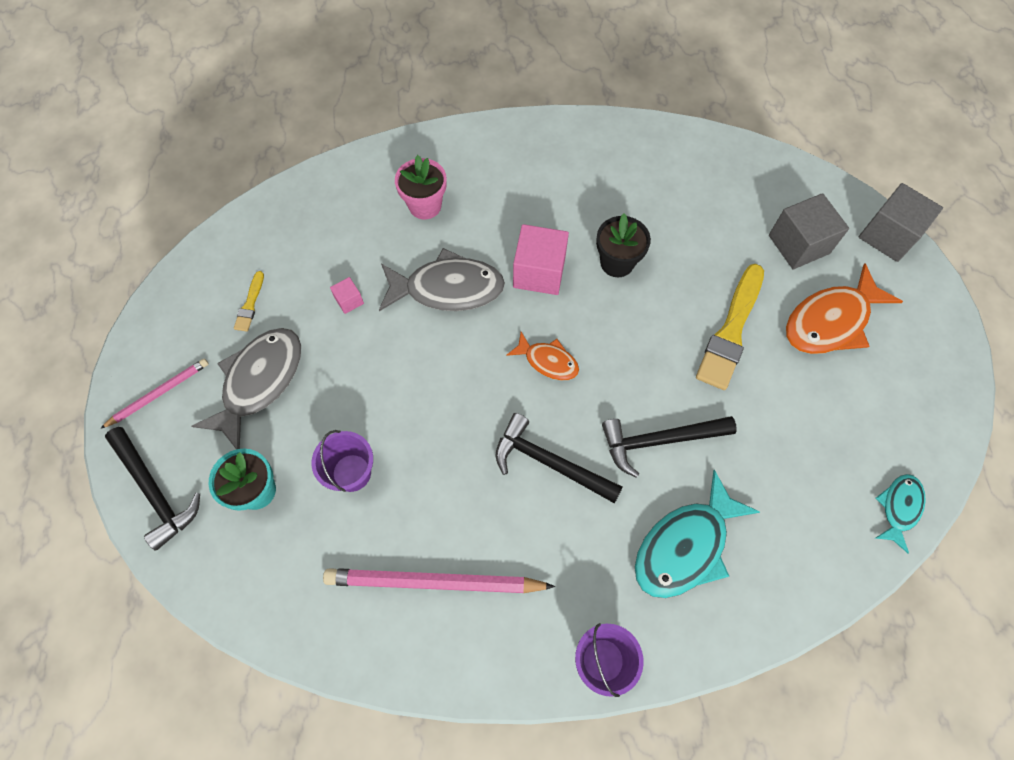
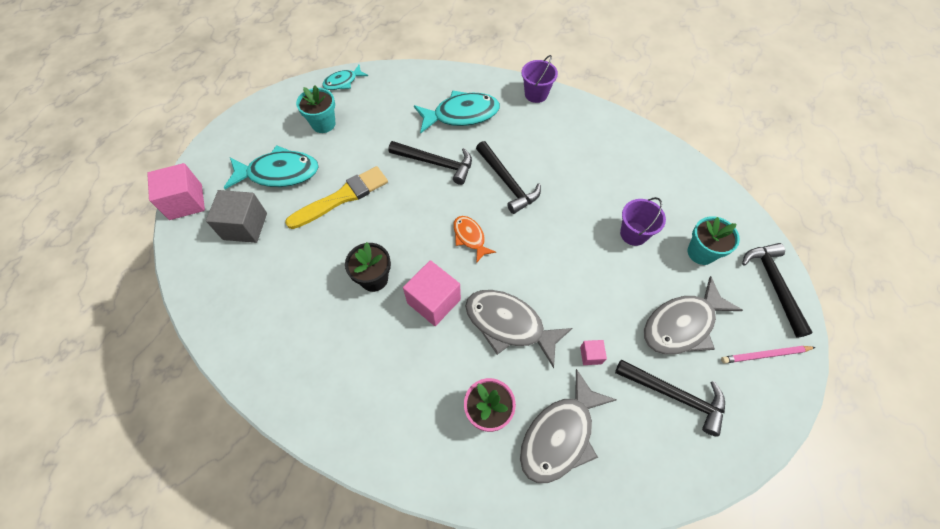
camera: 150 degrees left, 5 degrees down
(250, 304) = (675, 396): yellow brush -> black hammer
(350, 219) = (560, 435): none -> grey fish
(434, 583) = (606, 158): pink pencil -> none
(831, 321) = (279, 173): orange fish -> turquoise fish
(852, 419) = (323, 124): none -> turquoise flower pot
(888, 235) = (186, 202): grey cube -> pink cube

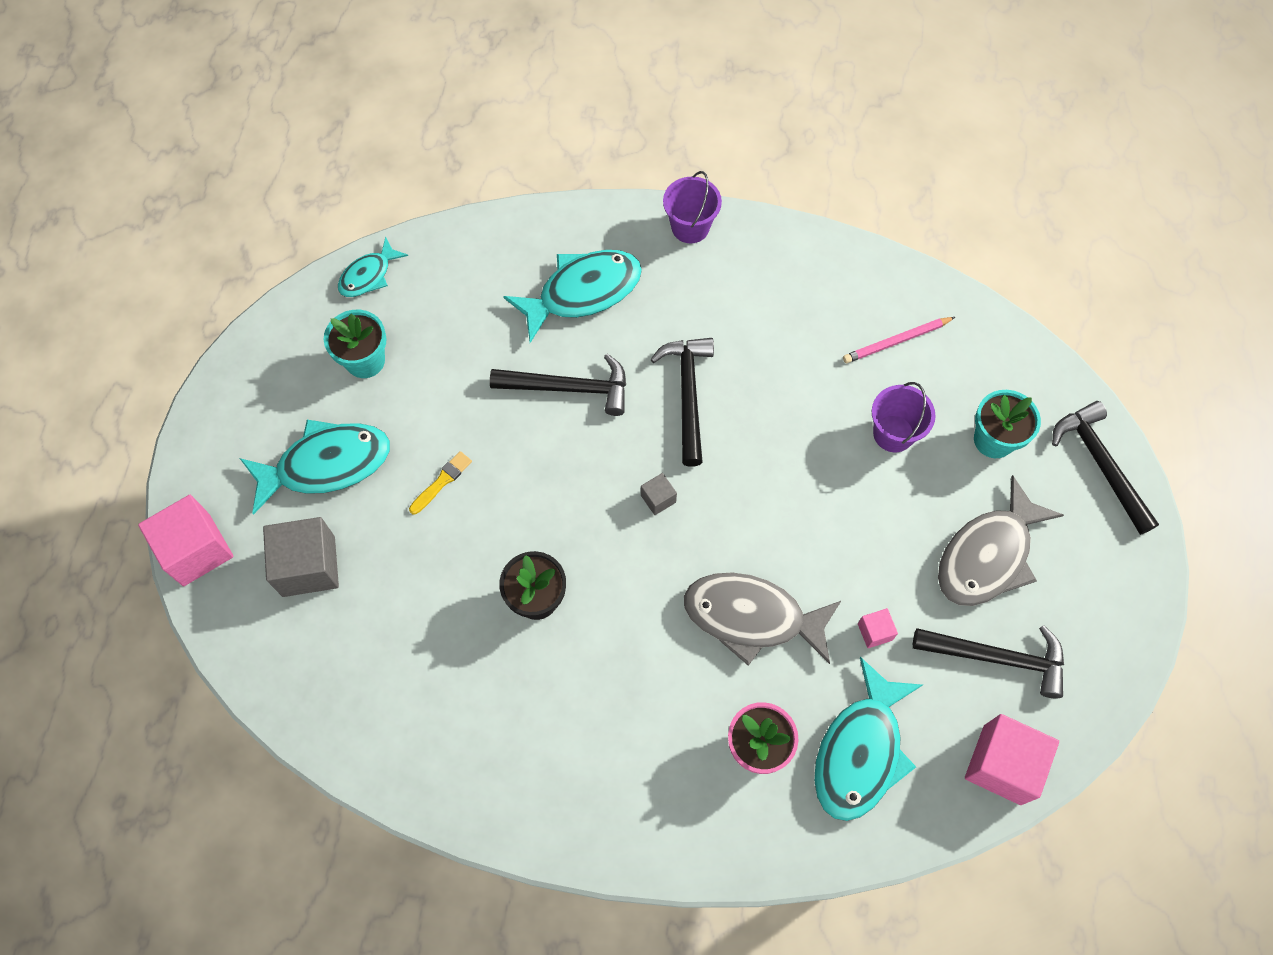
camera: 15 degrees left, 5 degrees up
(342, 197) = (442, 481): yellow brush -> yellow brush, size x0.47
(434, 301) = (635, 610): pink cube -> pink cube (1002, 764)
(470, 237) = (658, 499): orange fish -> grey cube
(507, 182) = (688, 394): black hammer -> black hammer turned 135 degrees counterclockwise
(560, 435) = (860, 751): grey fish -> turquoise fish
(765, 355) = (1104, 570): pink pencil -> pink pencil (896, 341)

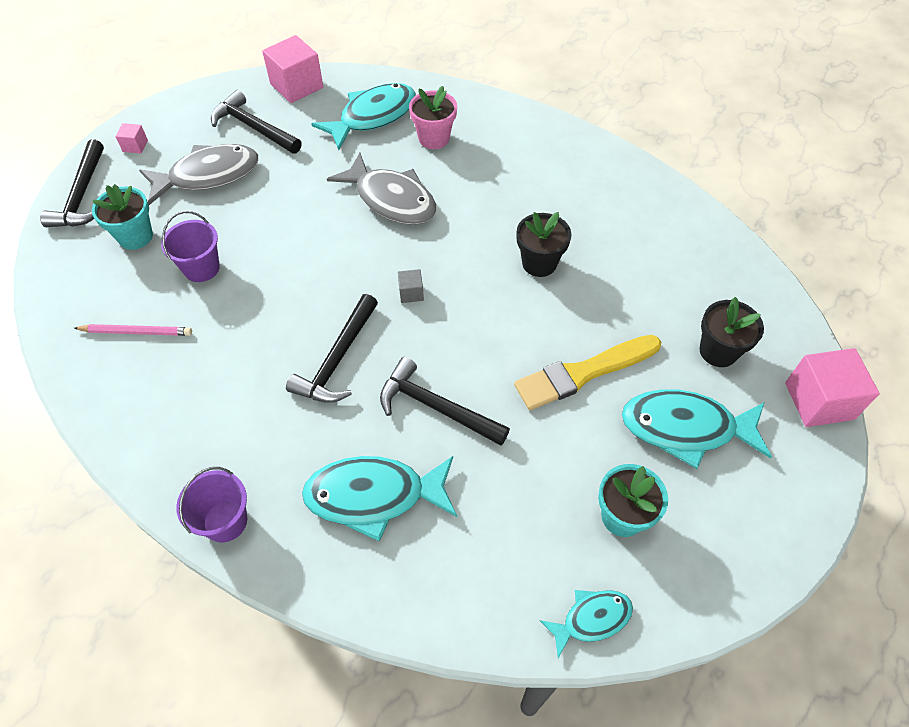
camera: 155 degrees left, 10 degrees down
(308, 566) = (718, 351): grey cube -> black flower pot
(442, 481) = (583, 373): yellow brush -> yellow brush, size x2.13
(875, 632) = (317, 164): pink cube -> pink cube (135, 146)

